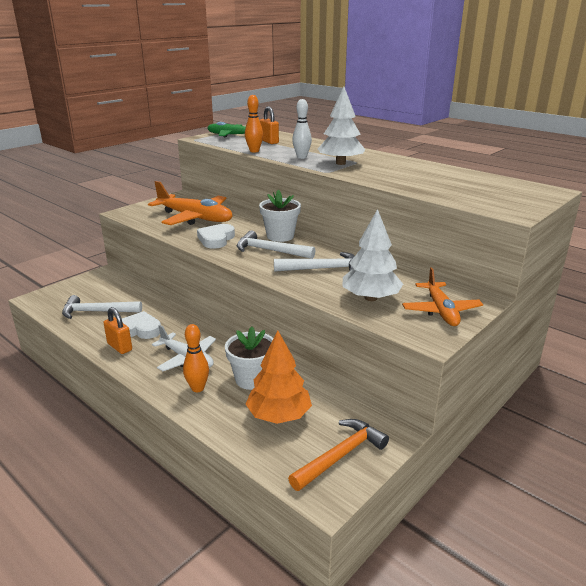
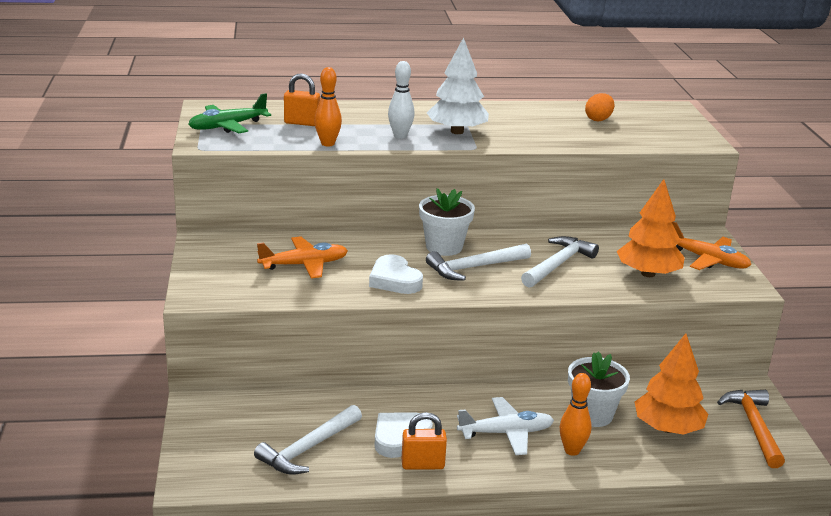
camera: 50 degrees left, 0 degrees up
(195, 218) = (304, 265): orange plane -> orange plane, size x0.64
(371, 298) = (648, 273): white tree -> orange tree
(461, 181) = (598, 119): none -> orange egg

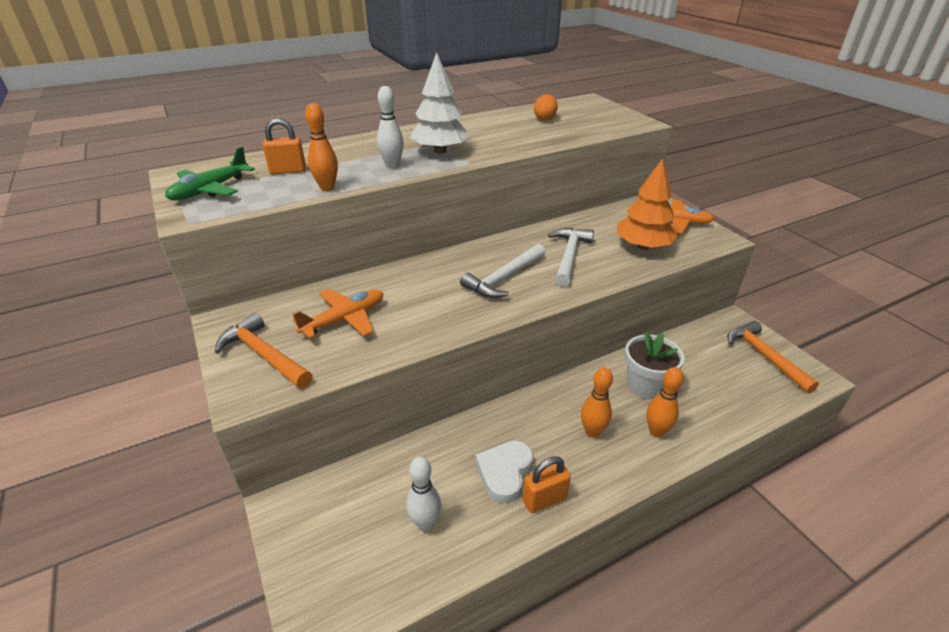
camera: 20 degrees left, 10 degrees up
(223, 274) = (264, 355): none -> orange hammer
(308, 449) = (425, 523): white hammer -> white bowling pin
(394, 280) = (442, 312): white heart -> none
(444, 247) = (463, 263): white flower pot -> none
(506, 433) = (592, 432): white plane -> orange bowling pin
(668, 428) = (709, 379): orange tree -> none

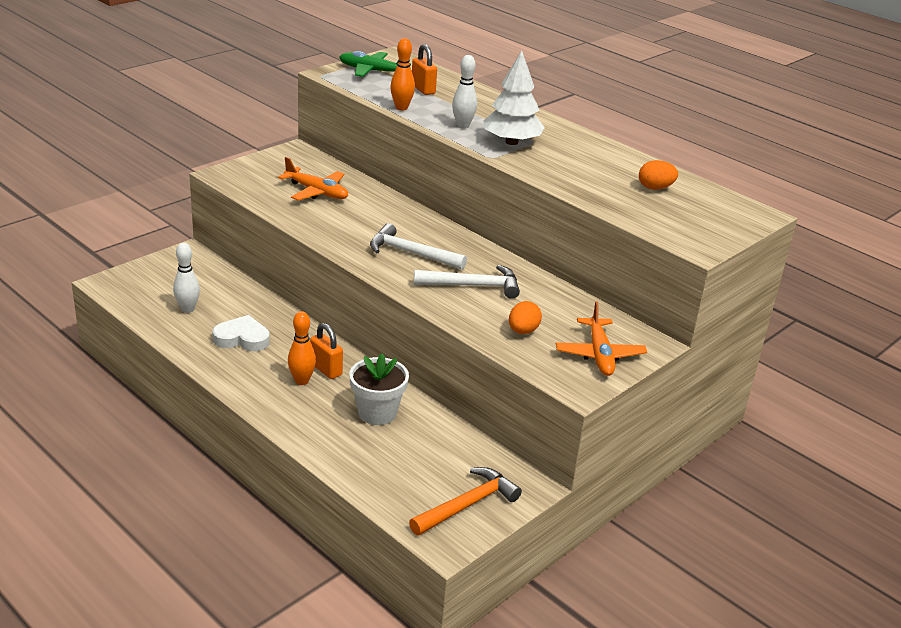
camera: 70 degrees right, 5 degrees down
(264, 355) = (264, 171): orange hammer -> none
(544, 499) = (220, 359): orange padlock -> orange padlock (326, 369)
(643, 246) = (523, 331): orange tree -> orange egg
(656, 431) = (314, 418): orange bowling pin -> none

